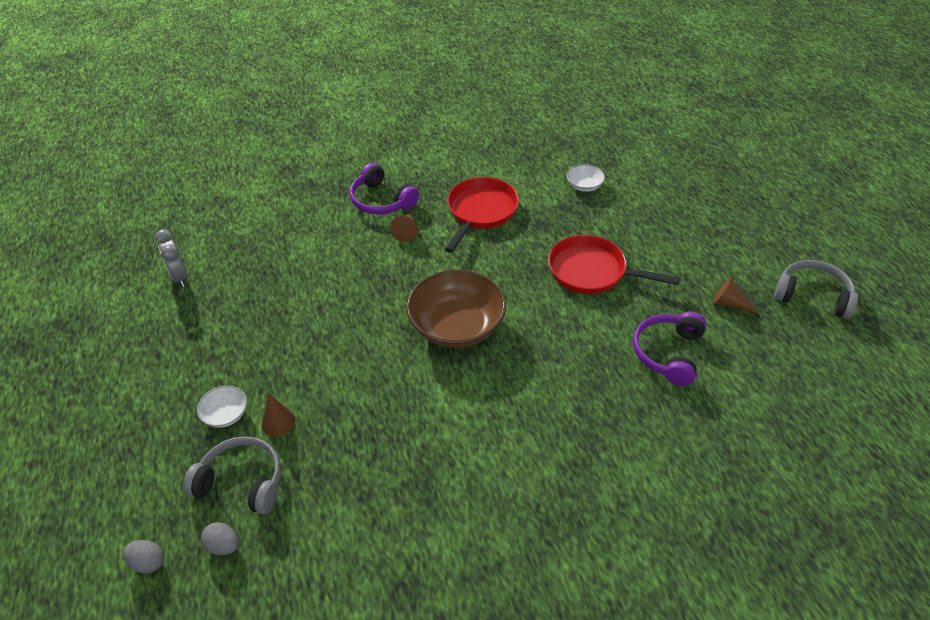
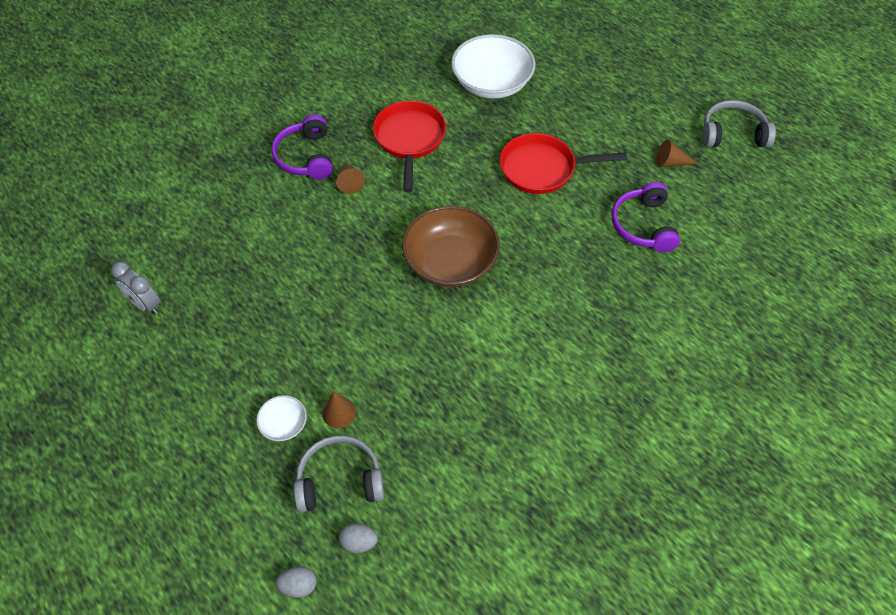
camera: 25 degrees left, 10 degrees up
(381, 201) = (305, 157): purple headphones -> purple headphones turned 60 degrees clockwise
(584, 186) = (492, 83): white bowl -> white bowl, size x2.17

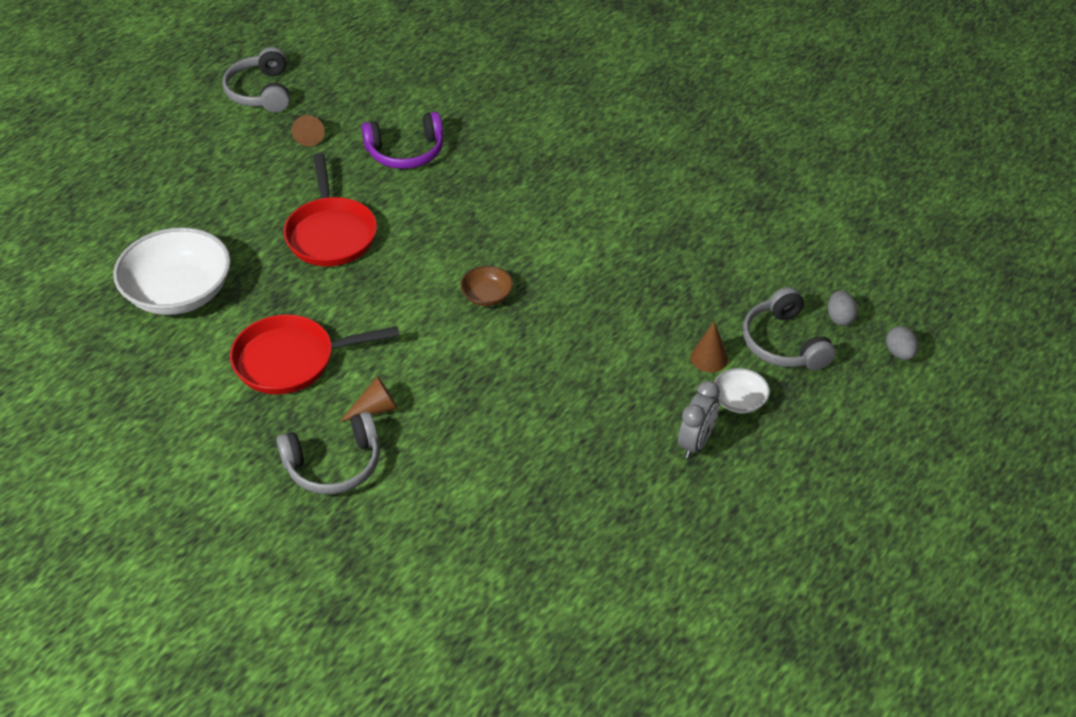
camera: 100 degrees left, 10 degrees down
(145, 304) = (621, 582): grey clock -> grey clock (696, 443)
(305, 157) = (334, 465): purple headphones -> grey headphones
(450, 262) = (487, 296): brown bowl -> brown bowl, size x0.46

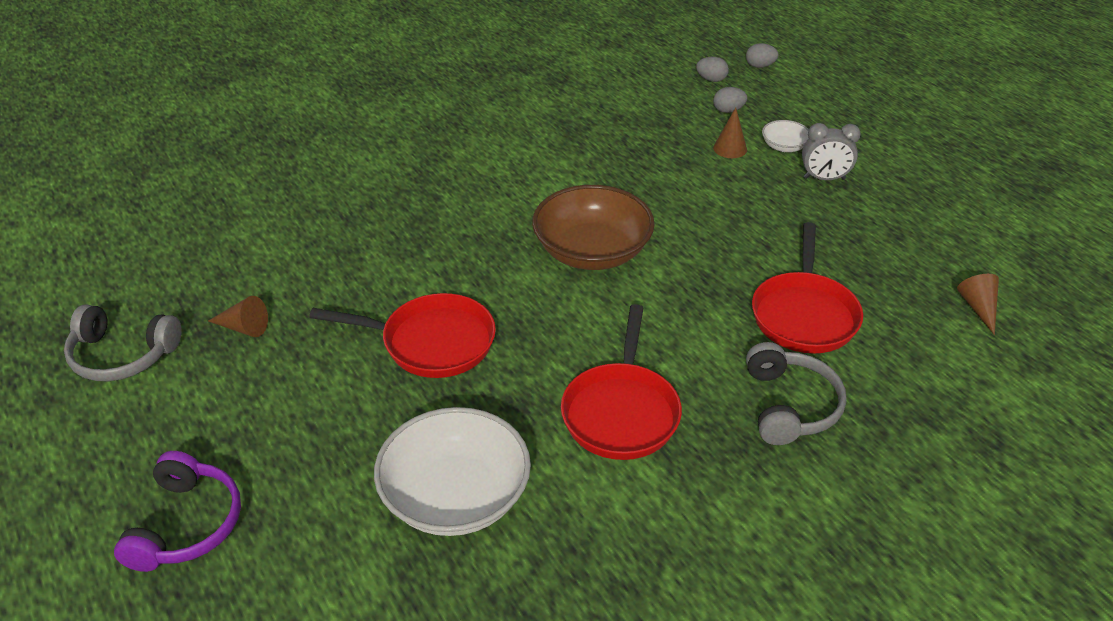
camera: 70 degrees left, 5 degrees down
(375, 409) = (719, 360): brown cone -> brown cone (978, 308)
(406, 152) = (335, 260): purple headphones -> purple headphones (187, 524)
(460, 458) = (804, 314): none -> red pan
(487, 296) = (592, 251): brown bowl -> brown bowl, size x2.17
(696, 443) = (824, 178): grey clock -> grey clock turned 135 degrees clockwise
(783, 343) = (728, 110): grey headphones -> grey egg

